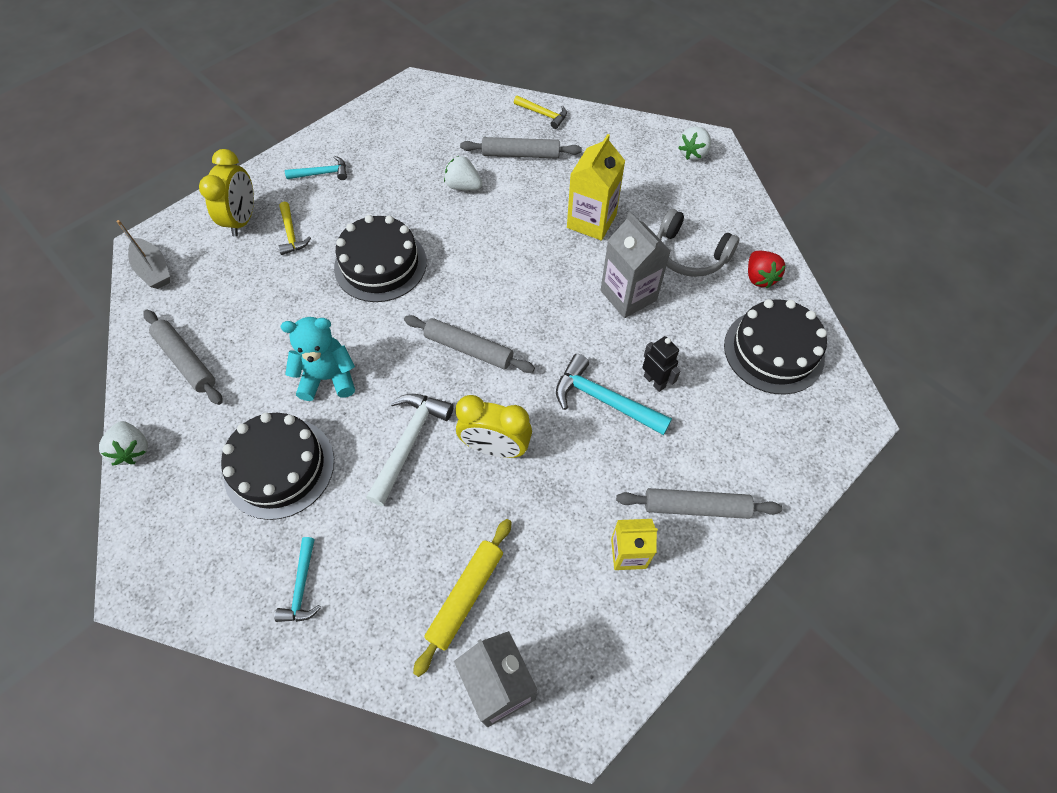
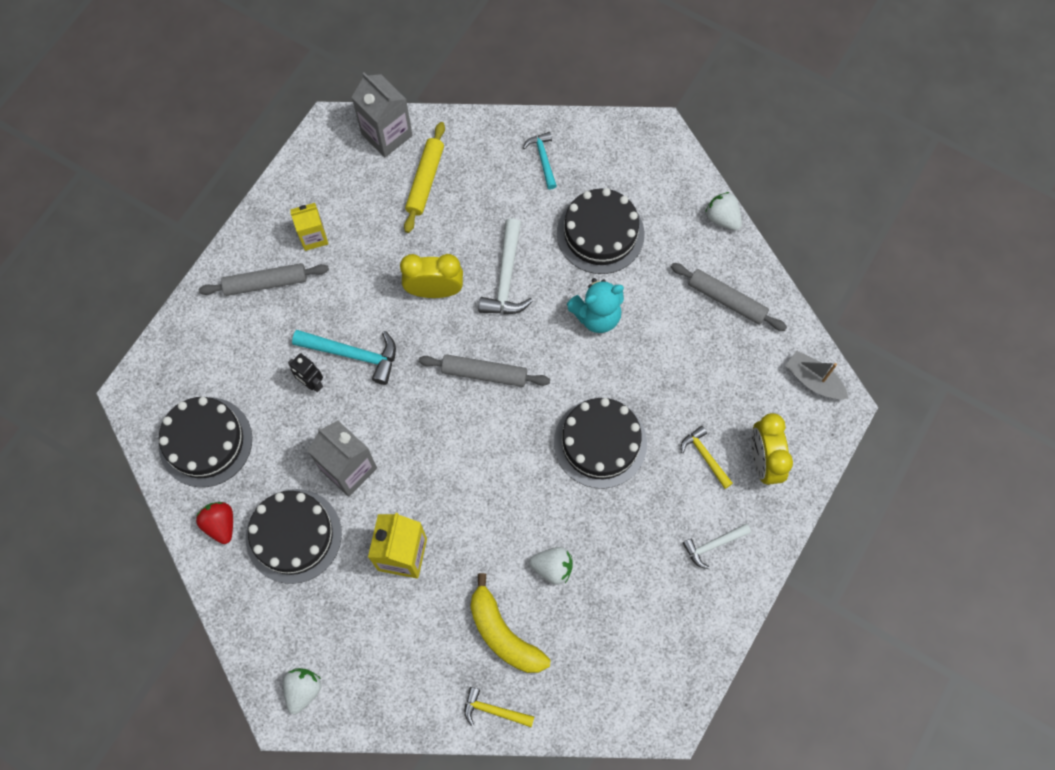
camera: 165 degrees right, 10 degrees up
(322, 173) = (713, 545): turquoise hammer -> white hammer
(520, 154) = (503, 634): grey rolling pin -> yellow banana
(689, 254) = (293, 536): grey headphones -> black cake

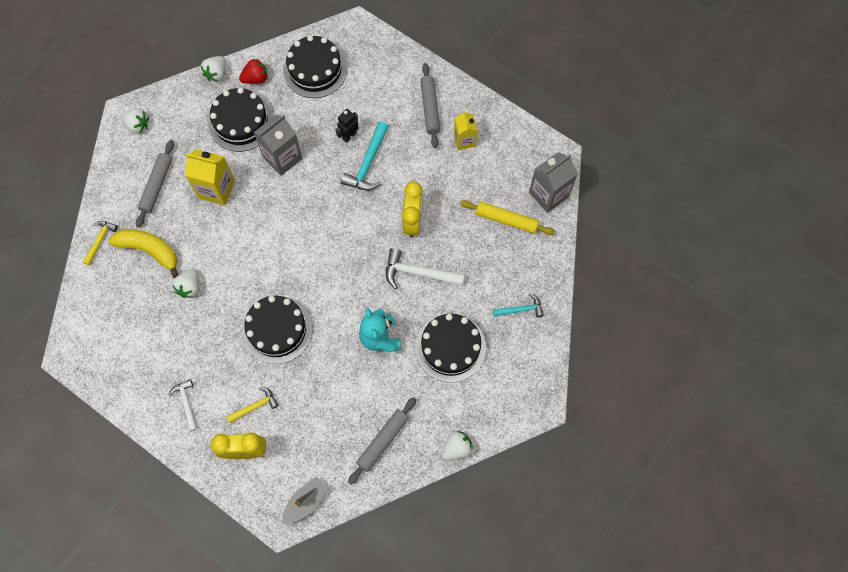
camera: 95 degrees right, 0 degrees up
(212, 584) = (216, 74): none -> white strawberry
(484, 373) = (342, 252): grey rolling pin -> grey rolling pin (157, 186)
(503, 634) = (149, 250): yellow banana -> yellow banana turned 60 degrees clockwise

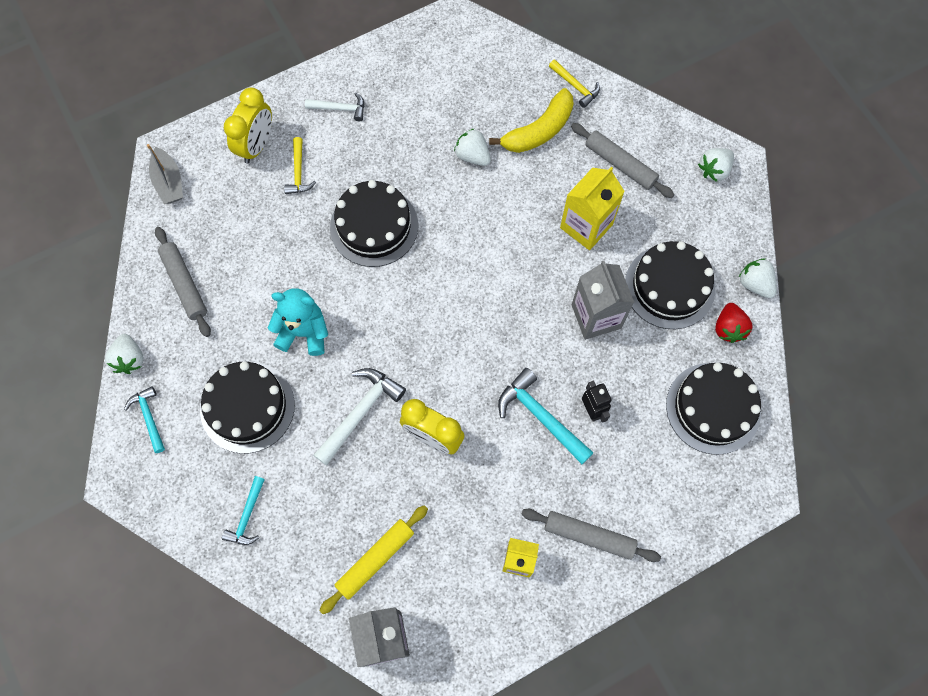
camera: 115 degrees right, 0 degrees up
(490, 410) = (149, 417): none -> turquoise hammer

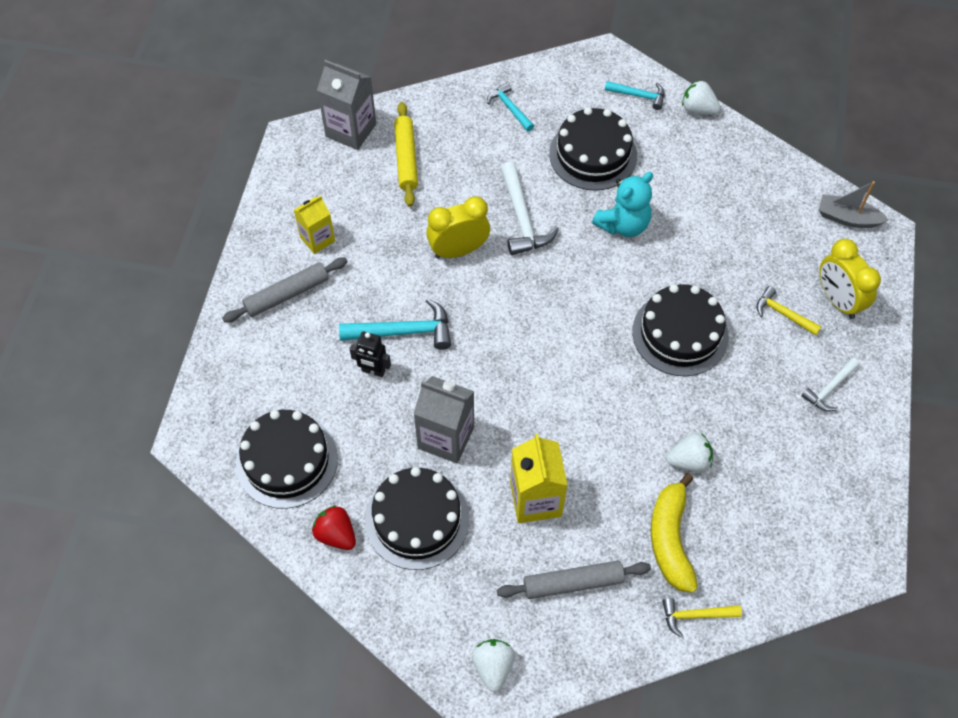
camera: 130 degrees right, 10 degrees down
(185, 284) = (736, 175): grey rolling pin -> none
(755, 284) = (352, 595): white strawberry -> none

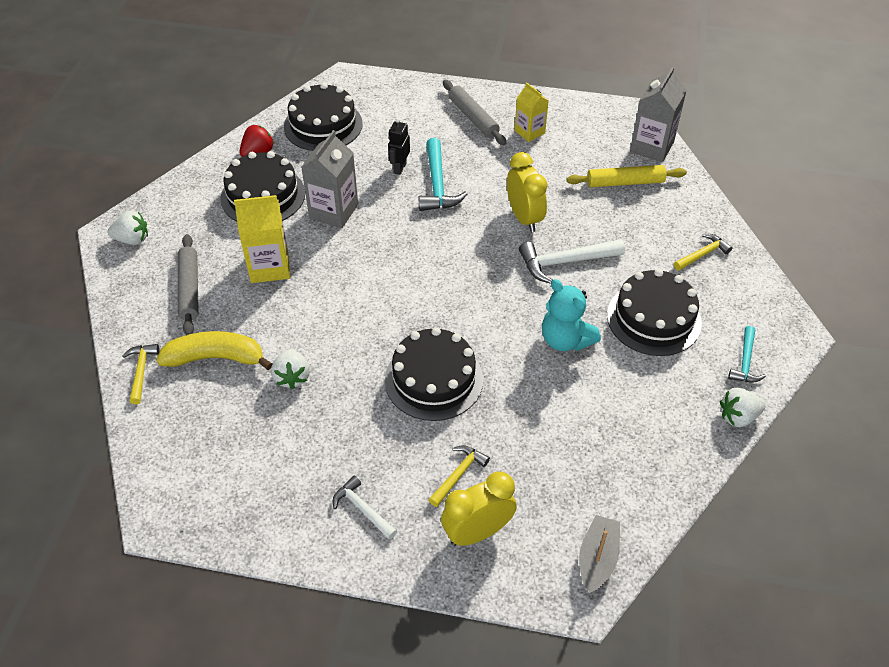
camera: 90 degrees right, 10 degrees down
(510, 108) = (702, 254): turquoise hammer -> yellow hammer
(698, 109) = (738, 416): white strawberry -> white strawberry turned 135 degrees counterclockwise

